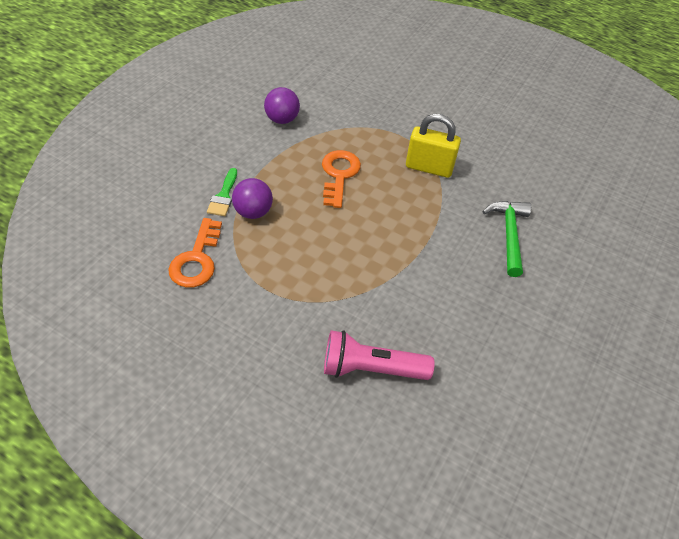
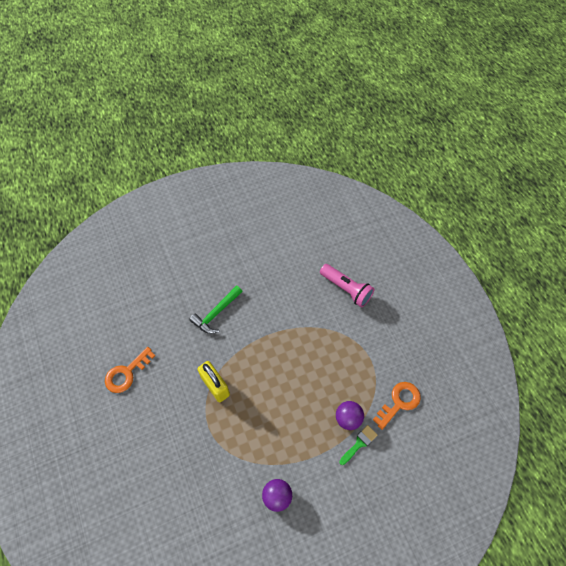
camera: 140 degrees left, 10 degrees up
(339, 175) = (276, 416): orange key -> orange key (127, 373)

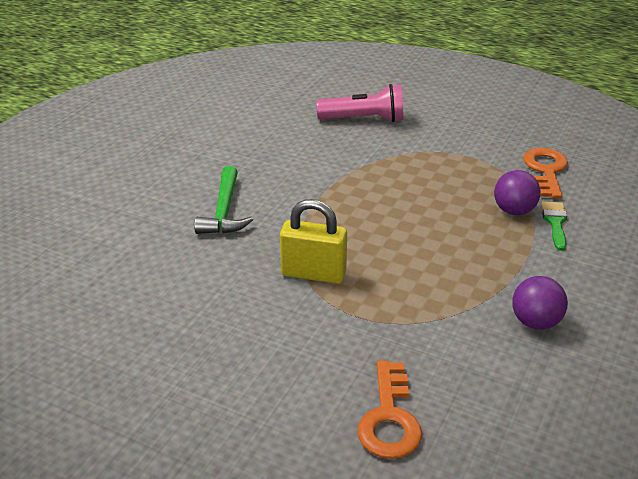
camera: 40 degrees left, 25 degrees down
(127, 373) = (157, 335): orange key -> orange key (389, 418)

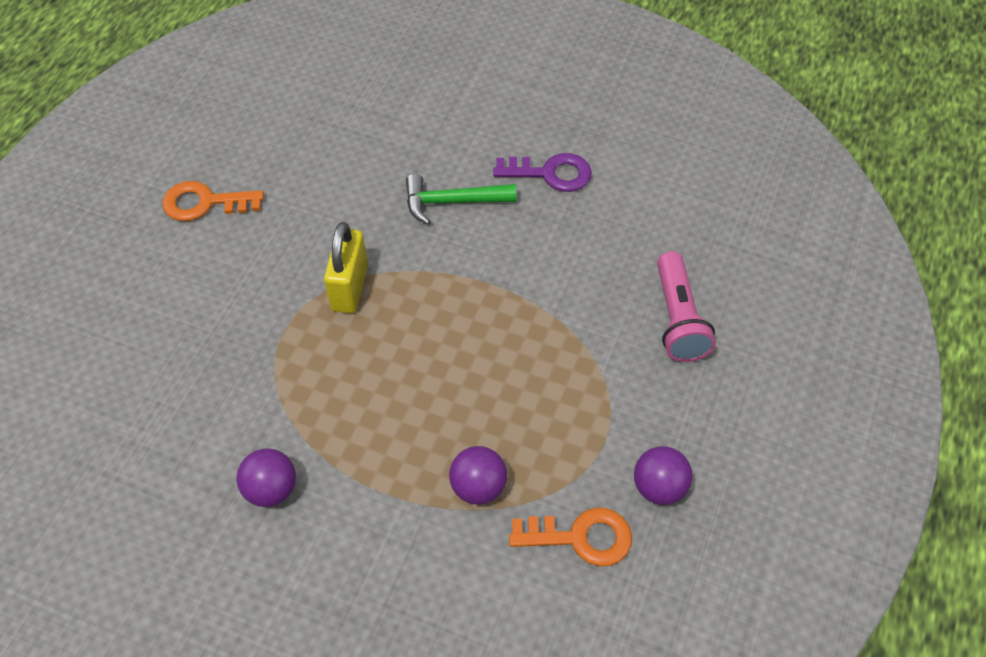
camera: 85 degrees right, 20 degrees up
(207, 160) = (550, 173): none -> purple key
(389, 418) = (152, 357): orange key -> orange key (205, 203)
(501, 138) = (659, 487): none -> purple ball
(555, 223) = (456, 533): green brush -> none

